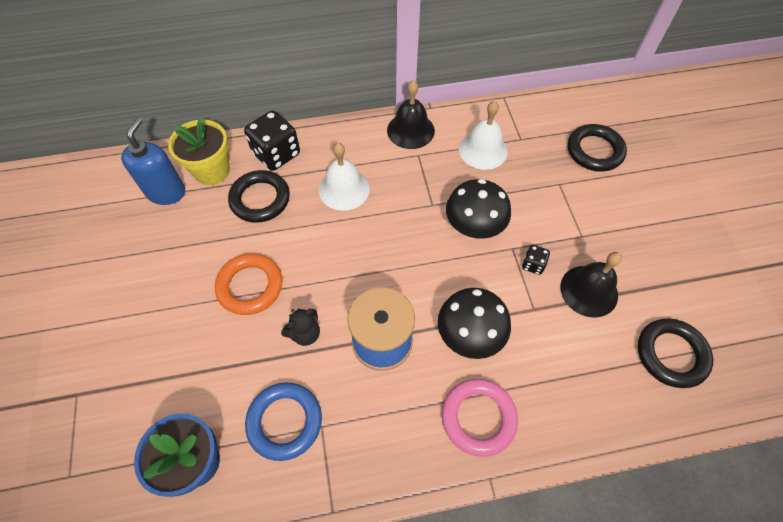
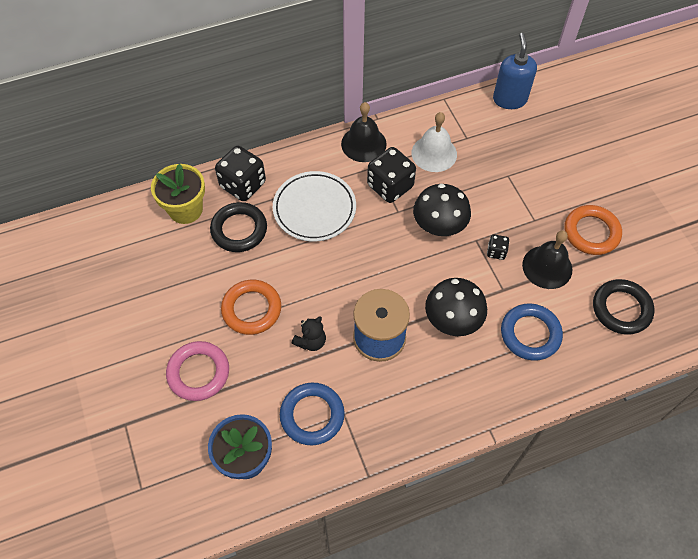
camera: 10 degrees left, 0 degrees up
(166, 192) = (148, 236): blue soap dispenser -> blue soap dispenser (509, 99)
(344, 189) = (314, 209): white bell -> white plate
(429, 177) = (390, 186): none -> black dice
(478, 418) = (472, 385): pink ring -> pink ring (198, 373)
(557, 367) = (530, 334): none -> blue ring
(594, 151) = (535, 140): black ring -> none
(645, 259) = (591, 232): none -> orange ring

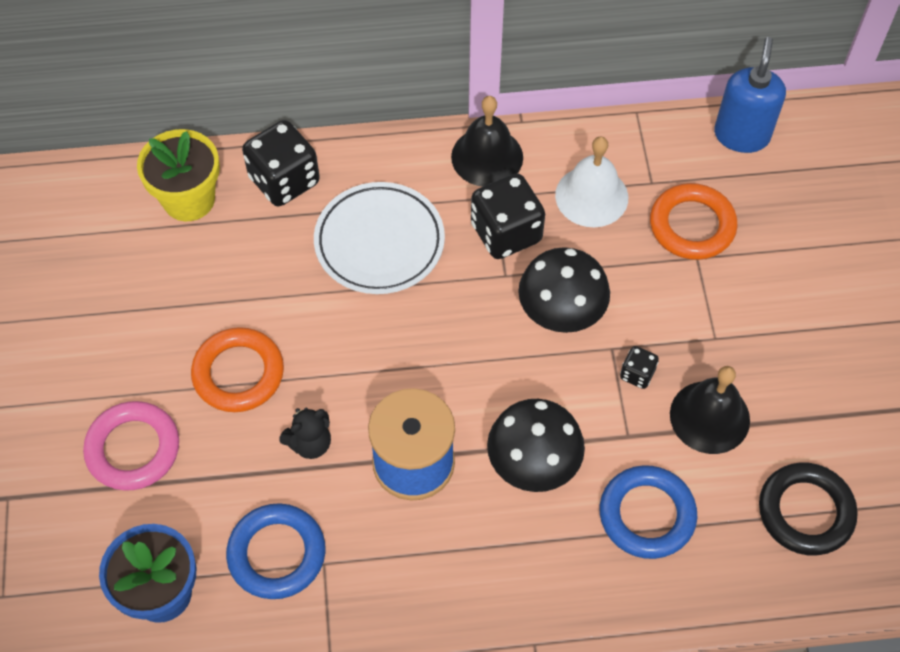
camera: 15 degrees right, 0 degrees up
(239, 230) = (257, 248): black ring -> none
(591, 232) = (799, 379): orange ring -> orange ring (692, 225)

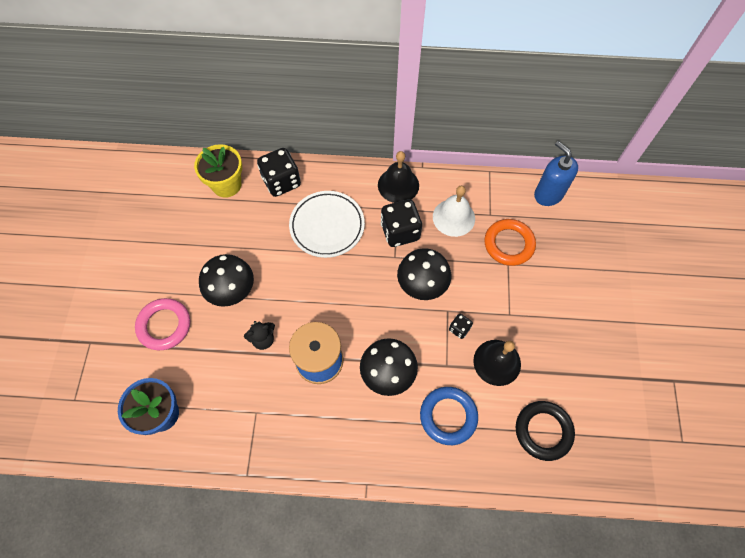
camera: 10 degrees right, 5 degrees up
(238, 373) = (232, 291): orange ring -> black mushroom
(277, 554) = (230, 402): blue ring -> none
(741, 135) = (548, 194): blue soap dispenser -> blue soap dispenser turned 60 degrees counterclockwise

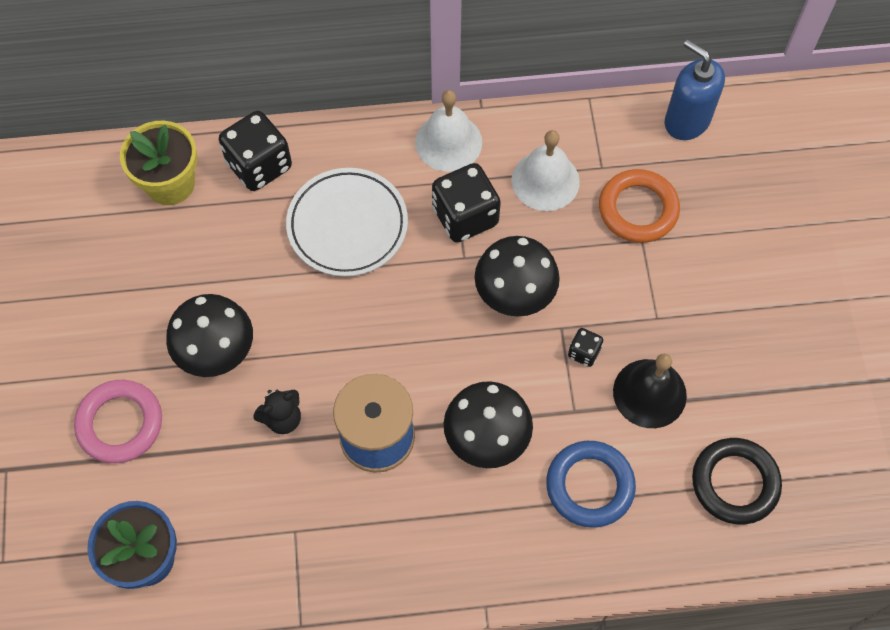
camera: 10 degrees left, 0 degrees up
(398, 185) = (448, 142): black bell -> white bell

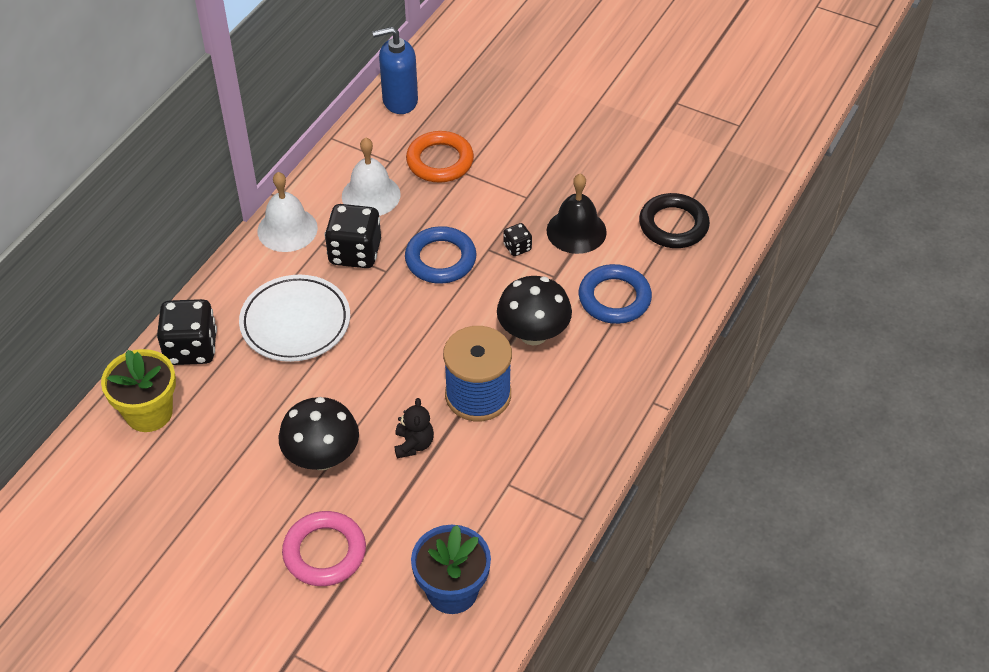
camera: 55 degrees left, 15 degrees down
(514, 294) = (440, 259): black mushroom -> blue ring

